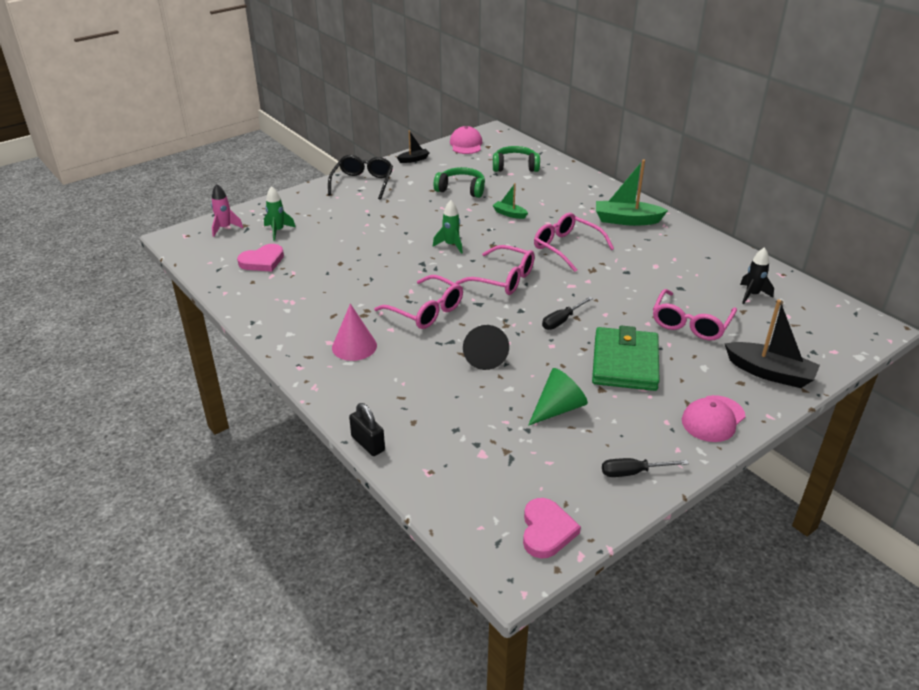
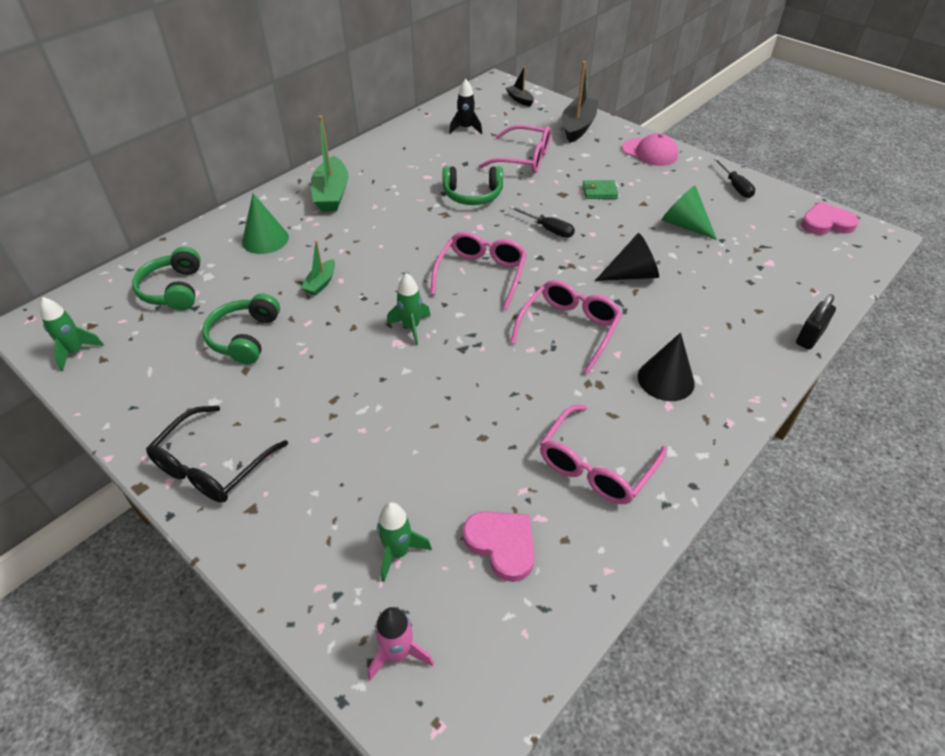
camera: 100 degrees left, 10 degrees up
(354, 346) = (666, 379): pink cone -> black cone
(362, 183) = (212, 466): black glasses -> black glasses turned 60 degrees counterclockwise
(413, 159) = (124, 411): black boat -> black boat (520, 100)
(466, 144) = (76, 352): pink cap -> green rocket
(566, 194) = (265, 239): none -> green cone
(566, 247) = (400, 233): pink glasses -> pink glasses (596, 466)
(622, 286) = (472, 195): none -> green headphones
(625, 363) = (599, 192): green wallet -> green wallet, size x0.44

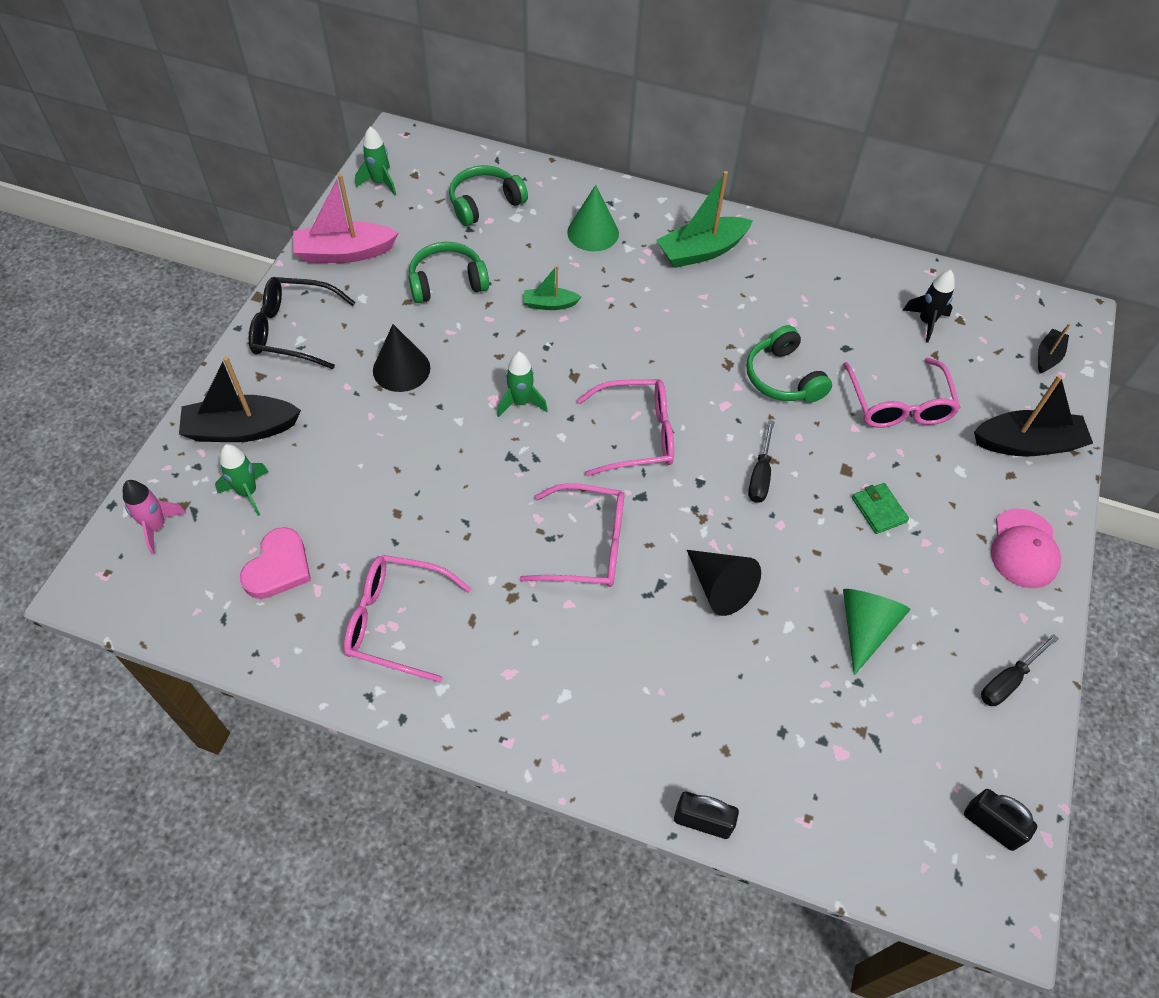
camera: 65 degrees right, 10 degrees up
(143, 400) = (344, 253): none -> pink boat
(312, 541) = (241, 429): none -> black boat
(666, 379) = (548, 662): black cone -> black cone (401, 369)
(826, 223) = (991, 825): pink heart -> black padlock

